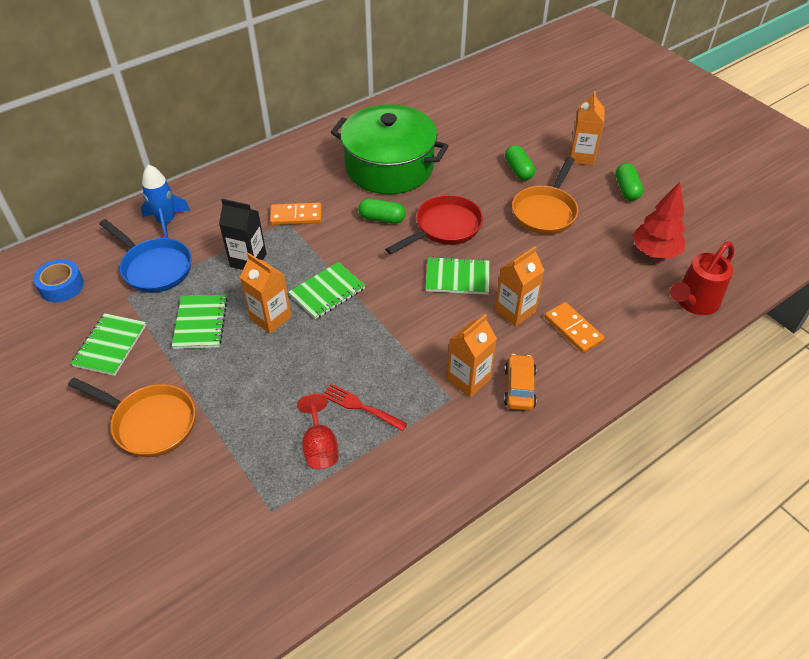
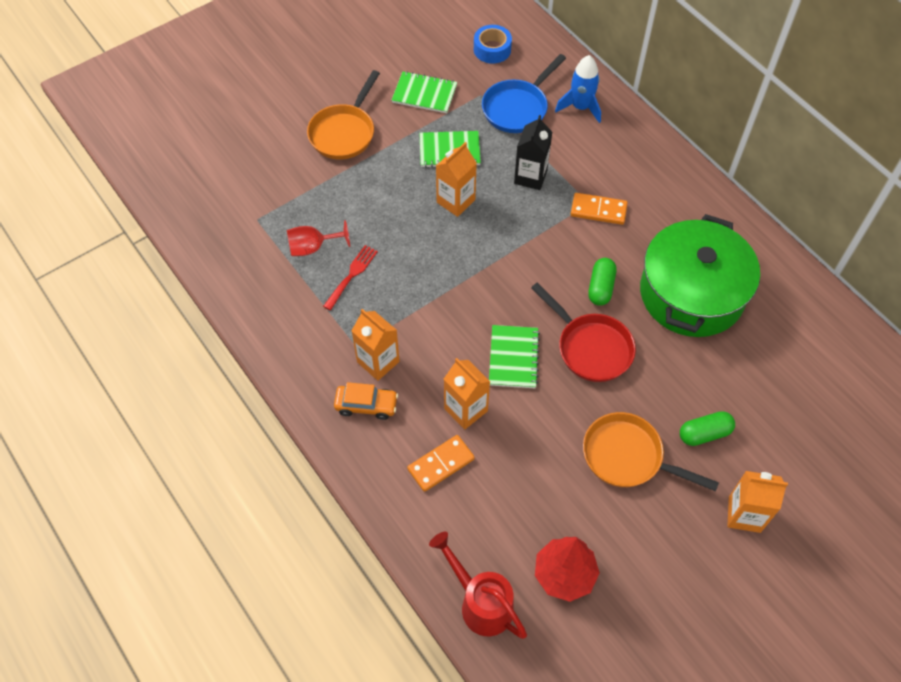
camera: 90 degrees right, 10 degrees up
(296, 216) = (598, 210): orange domino -> orange domino turned 75 degrees counterclockwise
(327, 292) = (490, 243): green notebook -> none
(626, 189) = (682, 562): green capsule -> none

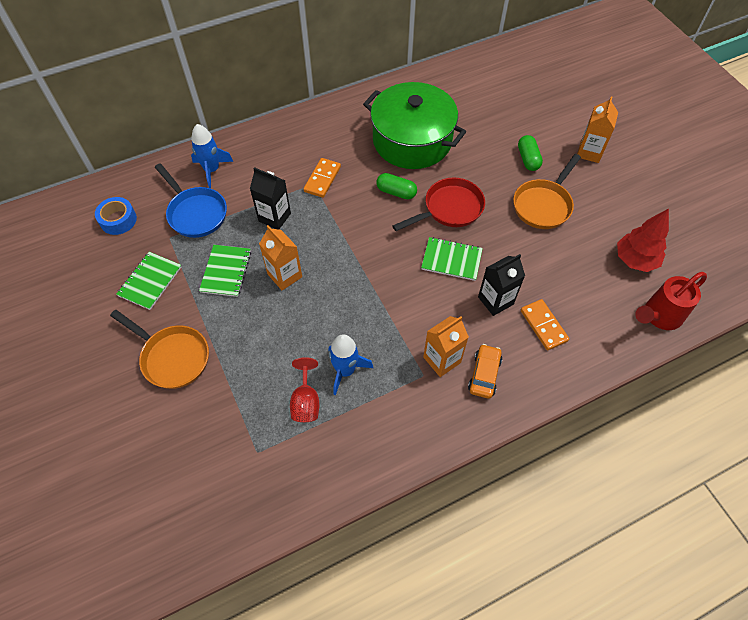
camera: 80 degrees left, 0 degrees up
(351, 275) = (345, 370): red fork -> blue rocket
(466, 410) = (495, 300): orange carton -> black carton

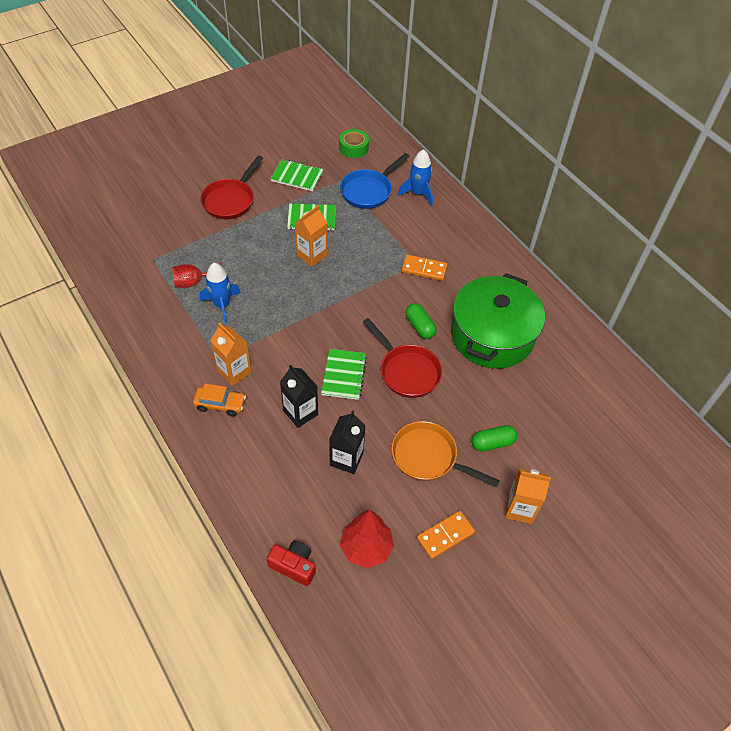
camera: 80 degrees right, 5 degrees down
(118, 220) = (353, 148): blue tape -> green tape
(172, 357) = (230, 200): orange pan -> red pan
(274, 217) = (373, 241): black carton -> black carton (346, 459)
(396, 192) = (420, 326): green capsule -> green capsule turned 45 degrees counterclockwise
(543, 325) = (275, 454): orange domino -> orange domino (445, 536)
(658, 316) = (294, 566): red watering can -> red camera

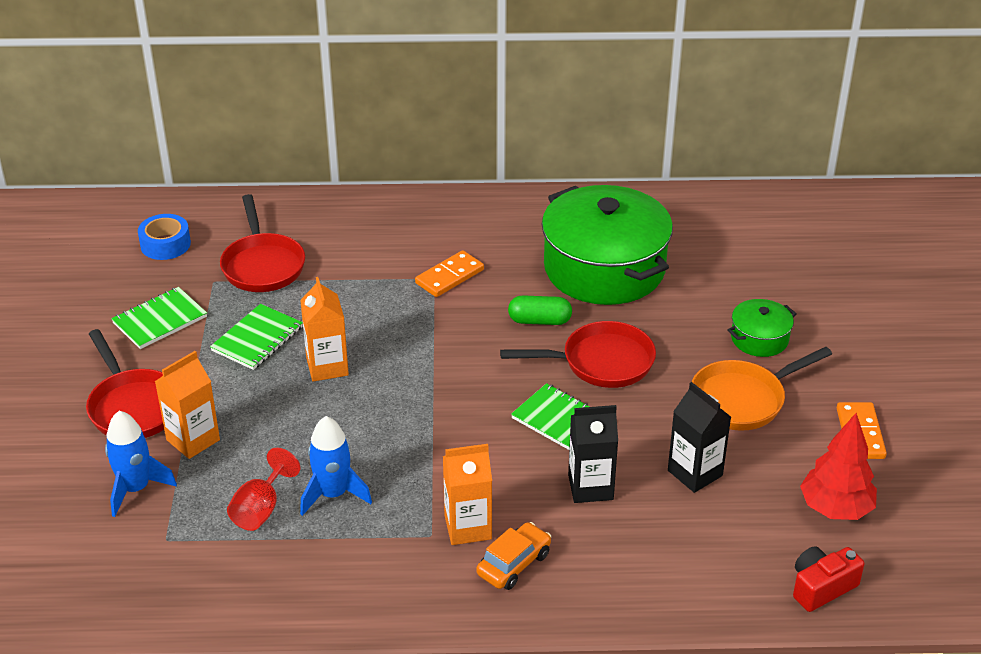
camera: 55 degrees left, 15 degrees down
(353, 148) = (165, 244): green tape -> blue tape
(368, 191) = (262, 265): blue pan -> red pan
(418, 193) = (314, 225): blue rocket -> blue rocket (136, 489)
(492, 443) = (759, 339): green capsule -> green pot
(519, 508) = (861, 358): orange carton -> orange carton (193, 440)

